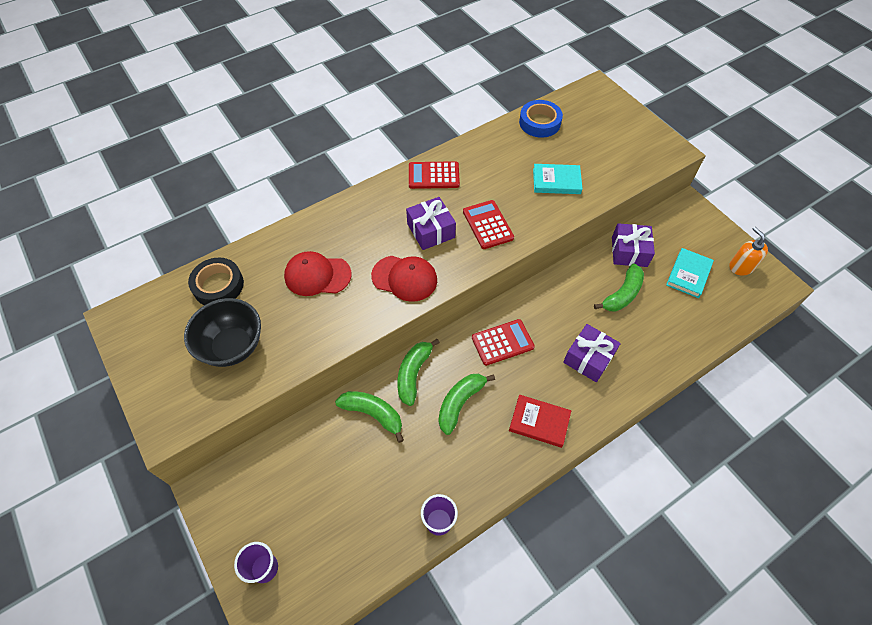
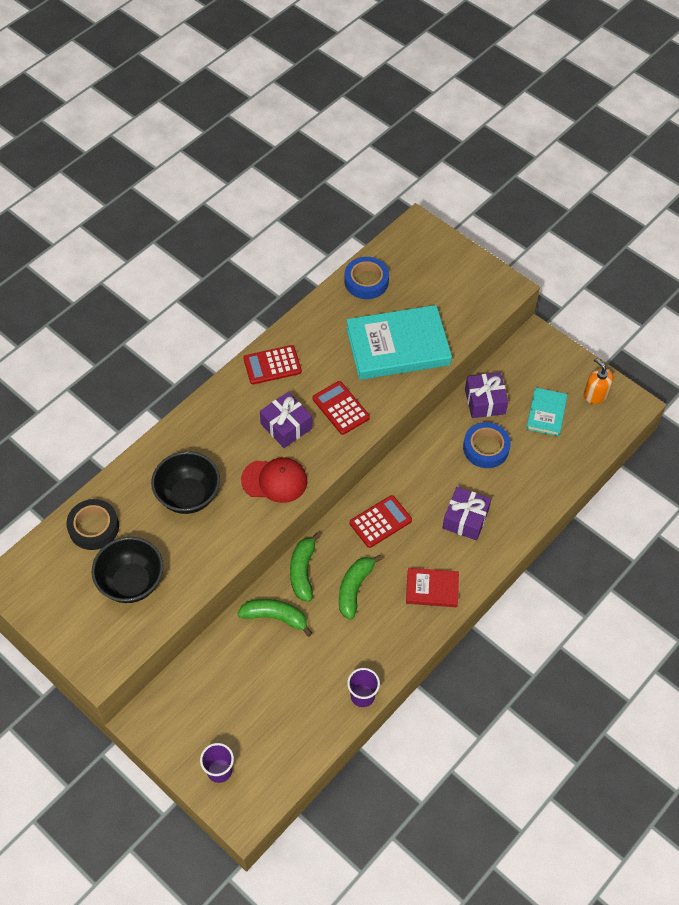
camera: 15 degrees left, 0 degrees up
(317, 275) = (188, 496): red cap -> black bowl
(556, 181) = (398, 346): turquoise book -> turquoise book, size x1.95
(622, 294) = (486, 448): green banana -> blue tape

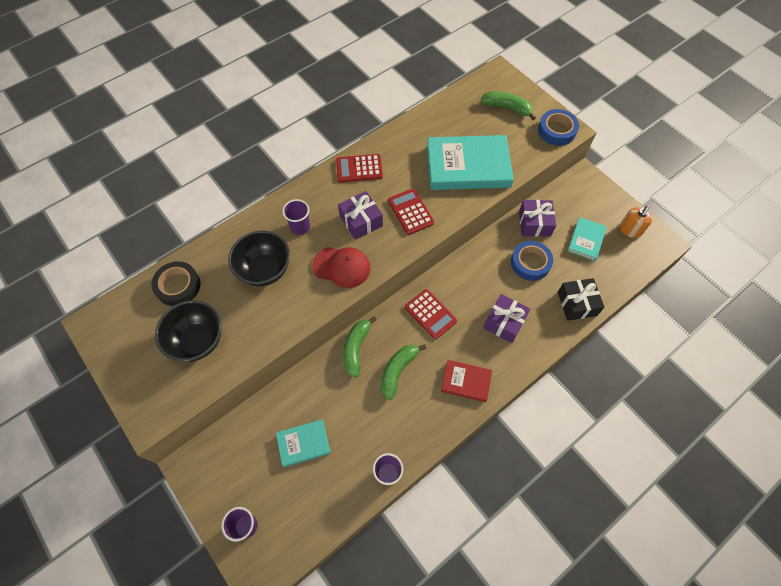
camera: 10 degrees right, 5 degrees up
(218, 442) = (300, 227): none -> purple cup
(264, 680) = (303, 443): none -> turquoise book
(275, 617) = (325, 387): green banana -> green banana (507, 108)
(366, 281) = (450, 111): blue tape -> blue tape (556, 130)
(380, 522) = (430, 314): red calculator -> red calculator turned 75 degrees clockwise
(544, 487) = (577, 303): none -> black gift
(595, 394) = (630, 230): orange soap dispenser -> orange soap dispenser turned 120 degrees counterclockwise

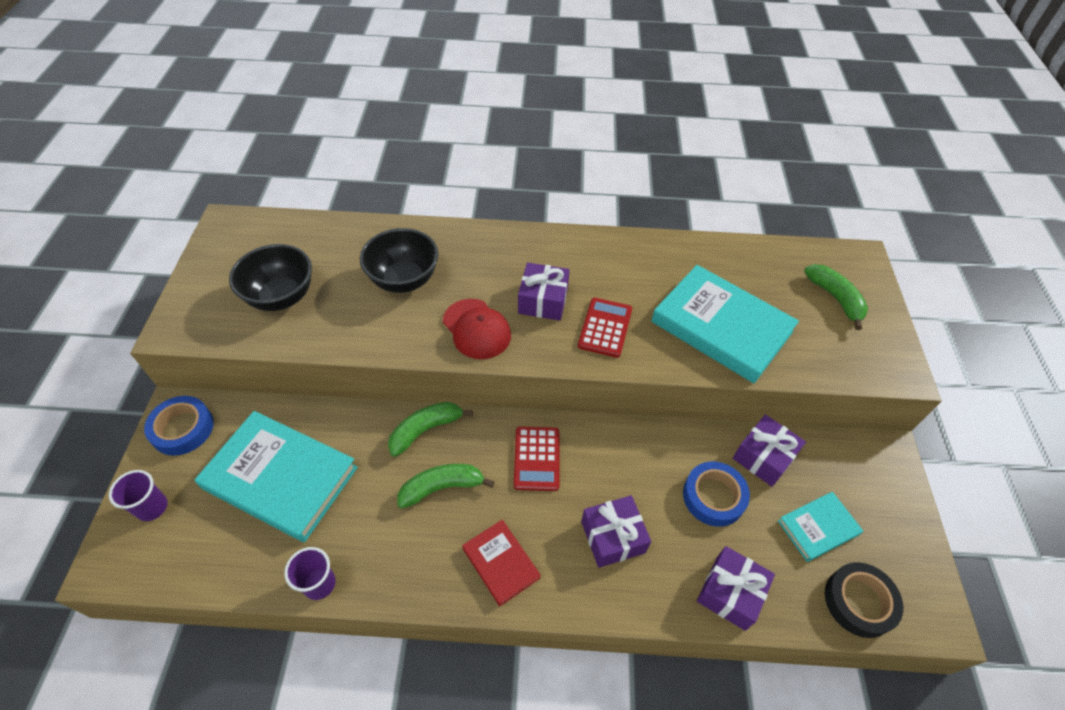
camera: 40 degrees right, 10 degrees down
(178, 286) = (319, 241): black tape -> black tape (859, 602)
(300, 227) = (478, 265): purple cup -> none
(303, 443) = (280, 478): turquoise book -> turquoise book, size x1.95
(359, 168) = (594, 252): red calculator -> none
(556, 130) = (881, 363): blue tape -> blue tape (182, 429)
(577, 303) = (730, 593): black gift -> purple gift
(630, 230) = (899, 564): orange soap dispenser -> none

